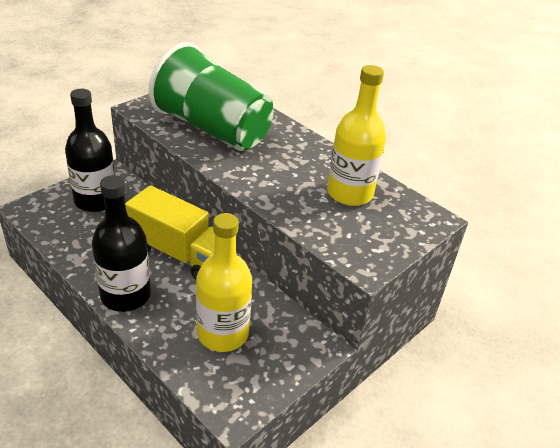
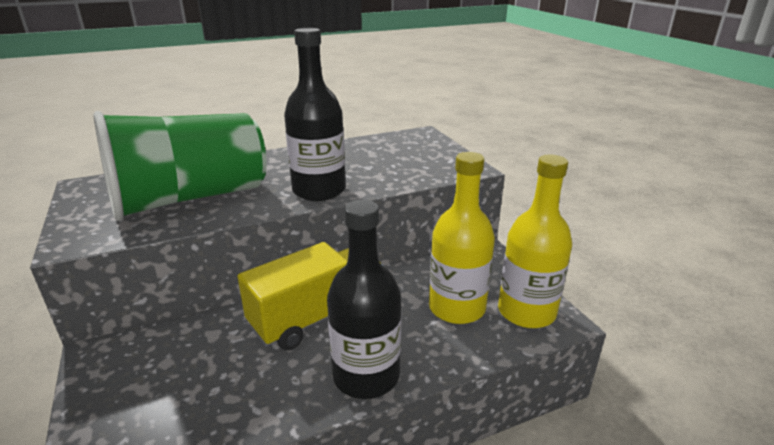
camera: 65 degrees left, 10 degrees down
(96, 201) = (146, 380): black bottle -> black bottle (319, 190)
(349, 193) = (368, 155): yellow bottle -> yellow bottle (526, 312)

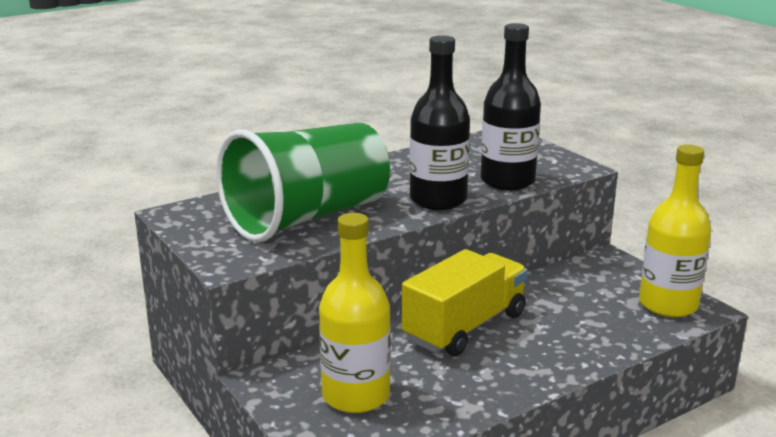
camera: 10 degrees left, 5 degrees down
(366, 376) = (542, 368): black bottle -> black bottle (507, 181)
(456, 308) = (599, 308): yellow bottle -> yellow bottle (356, 395)

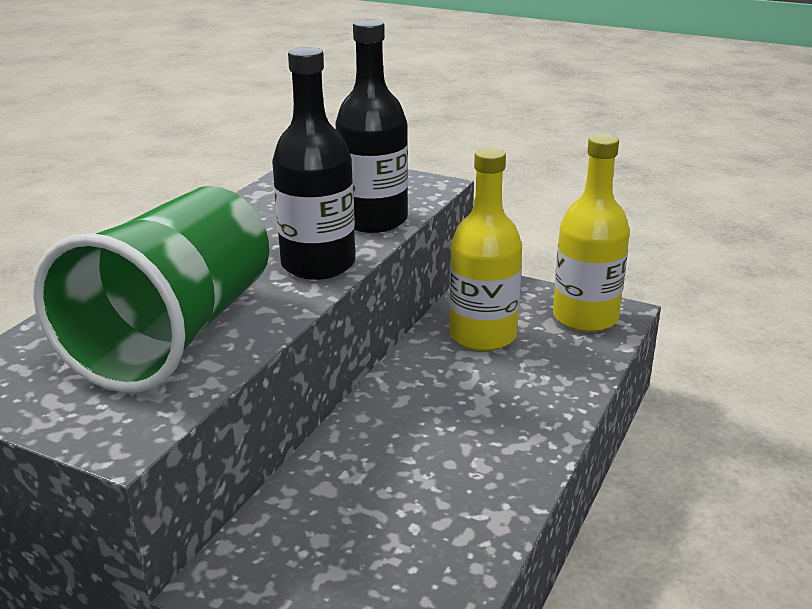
camera: 30 degrees left, 5 degrees up
(356, 395) = (359, 555): yellow bottle -> yellow bottle (482, 335)
(465, 327) = (409, 414): yellow truck -> none

